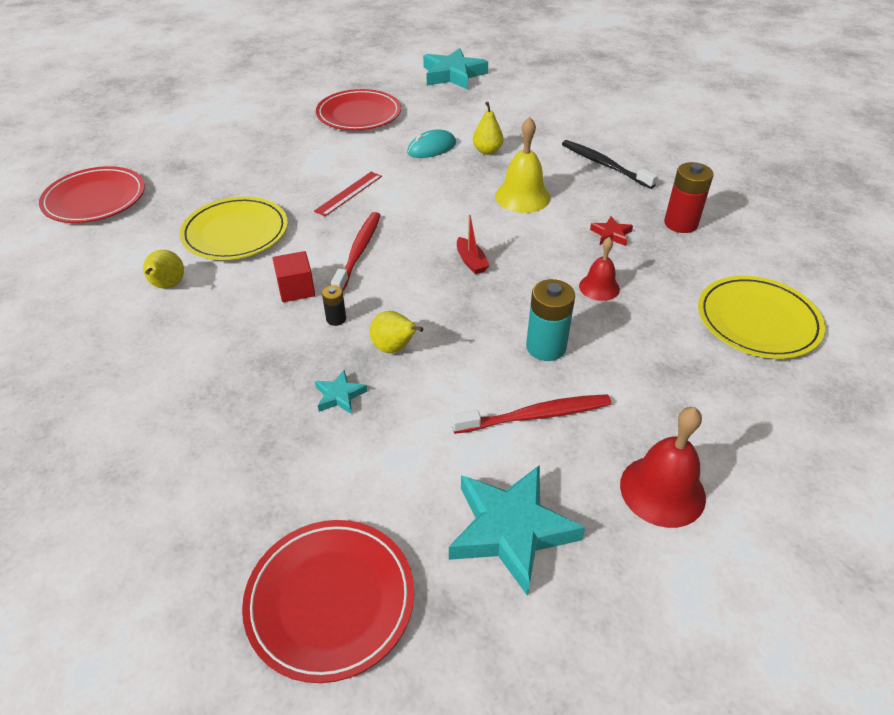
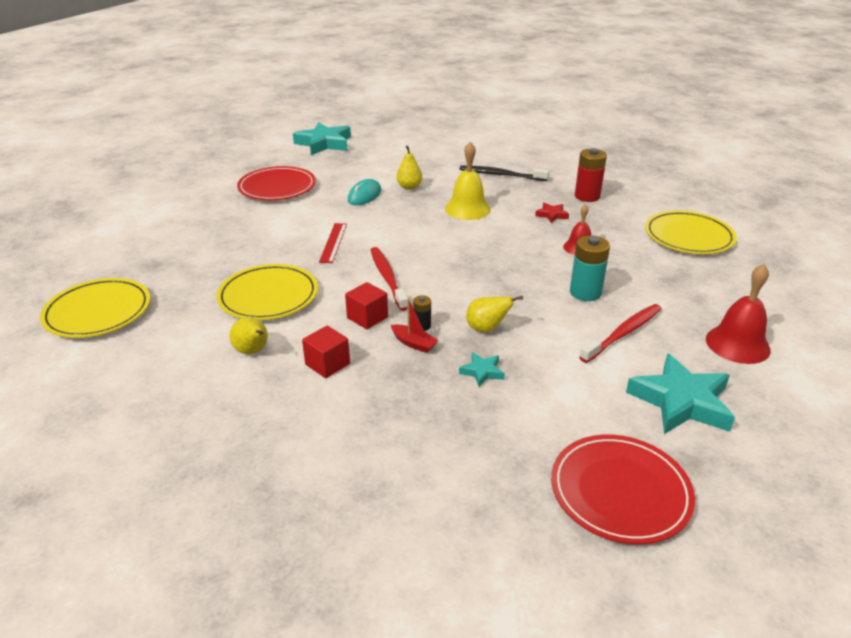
camera: 30 degrees left, 10 degrees down
(95, 199) = (98, 312): red plate -> yellow plate
(213, 325) = (327, 364): none -> red cube
(471, 261) = (478, 259): red boat -> red boat (414, 343)

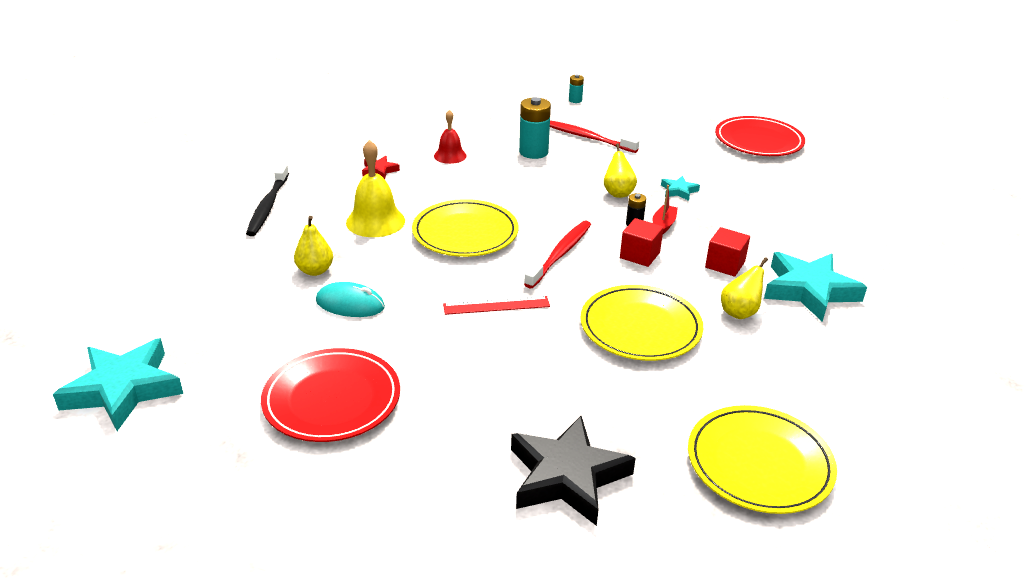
camera: 105 degrees left, 0 degrees up
(157, 244) = (567, 476): none -> black star
(388, 278) = (560, 254): red toothbrush -> red toothbrush turned 150 degrees clockwise
(587, 196) = (327, 152): red battery -> none
(681, 401) = (657, 121): turquoise star -> turquoise star (809, 290)
(688, 236) = (409, 108): yellow plate -> yellow plate (465, 233)
(737, 344) = (575, 100): red bell -> turquoise battery

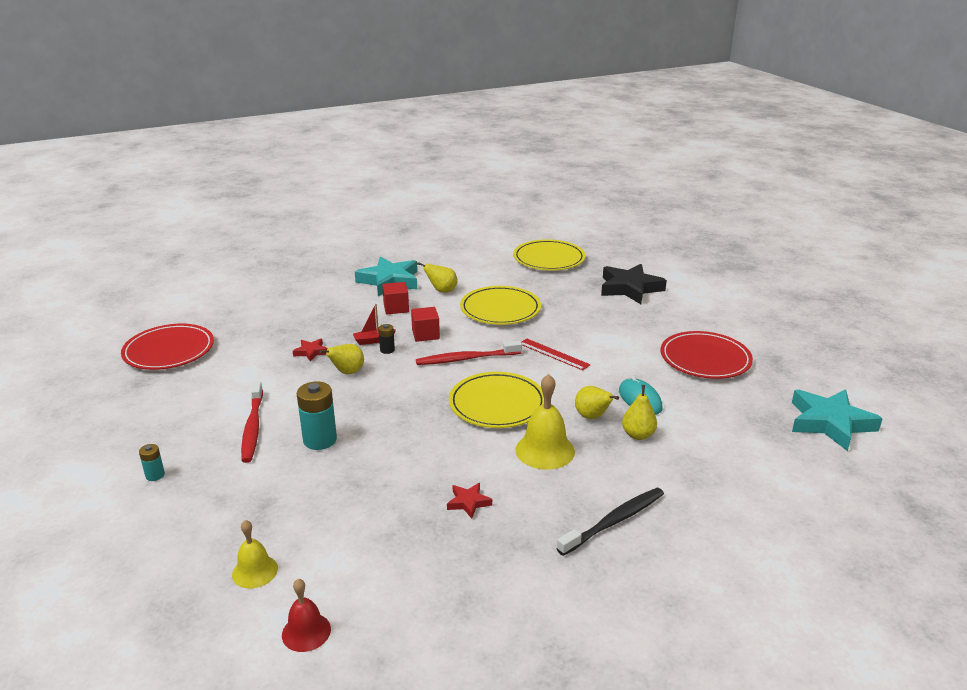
camera: 130 degrees left, 5 degrees down
(373, 265) = (592, 417): none -> yellow pear
(438, 101) = (255, 571): none -> yellow bell
(450, 156) = (385, 480): red bell -> red bell (306, 632)
(678, 191) = (311, 352): turquoise star -> red star

